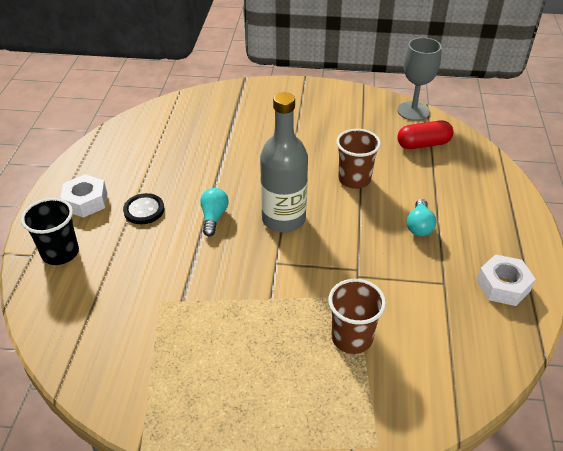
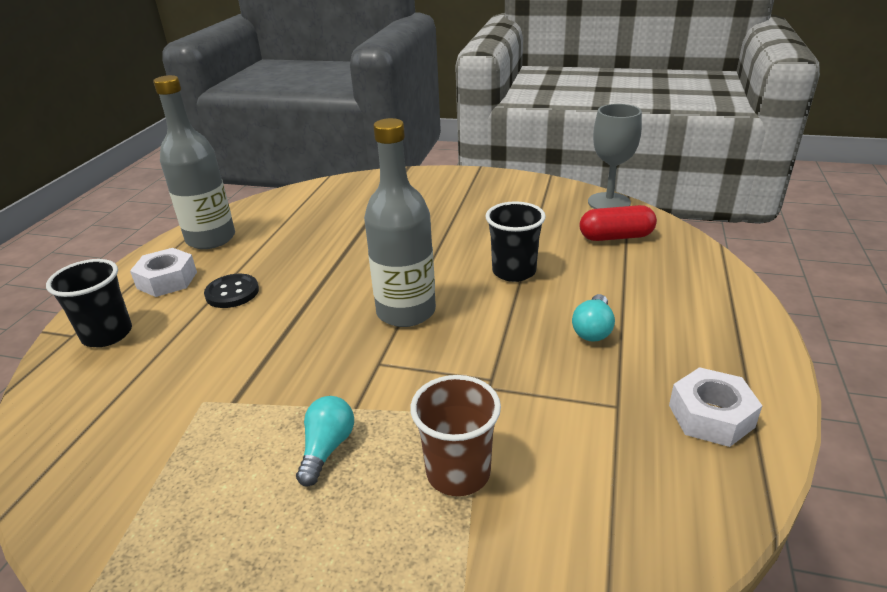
camera: 10 degrees right, 10 degrees down
(104, 159) = (211, 239): none -> grey bottle
(214, 217) = (315, 305): turquoise light bulb -> turquoise light bulb (327, 448)
(354, 179) = (514, 271): brown cup -> black cup

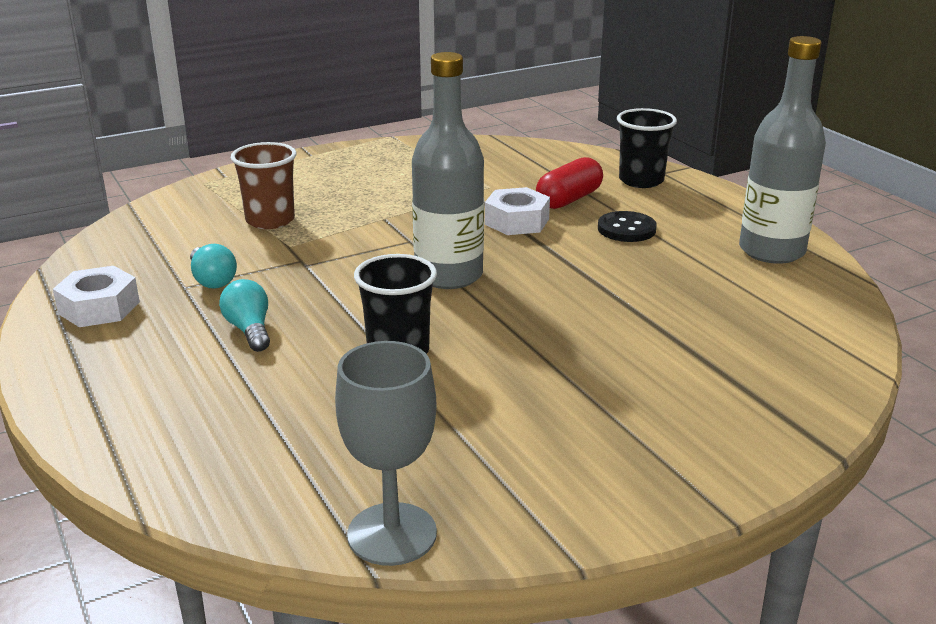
camera: 135 degrees right, 5 degrees down
(167, 280) = (702, 214): white nut -> white nut (517, 221)
(327, 448) = (369, 200): turquoise light bulb -> turquoise light bulb (212, 280)
(616, 237) = (317, 459): red capsule -> red capsule (569, 199)

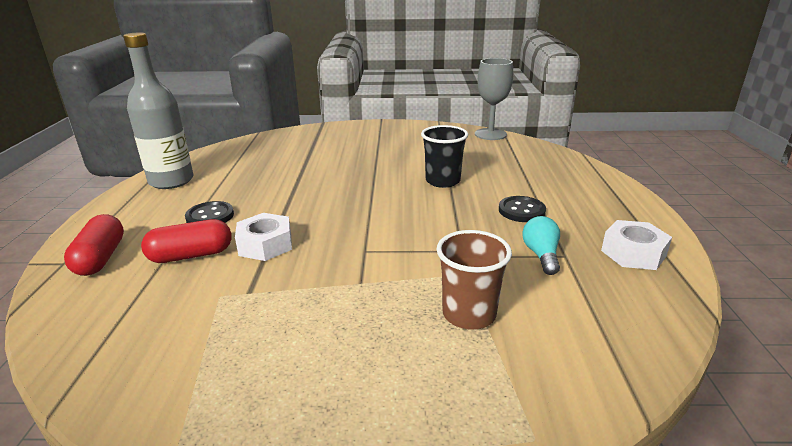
camera: 150 degrees left, 0 degrees up
(249, 330) = (521, 211): turquoise light bulb -> black button
(449, 275) = (370, 214): grey bottle -> none
(641, 180) = (100, 258): black cup -> red capsule

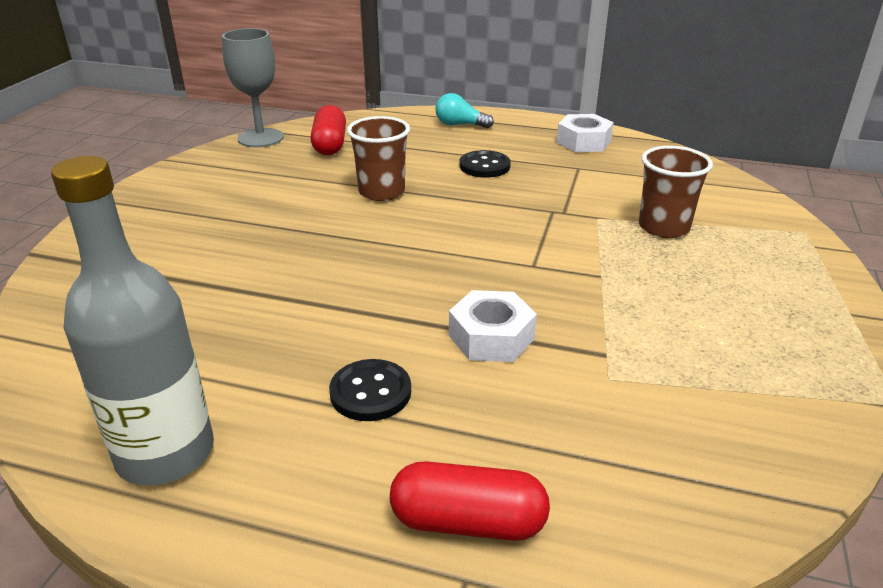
camera: 75 degrees left, 5 degrees up
(191, 255) = (496, 408): red capsule -> red capsule (330, 144)
(442, 181) = (381, 192): black cup -> brown cup
(541, 255) = (575, 177): turquoise light bulb -> turquoise light bulb (460, 125)

